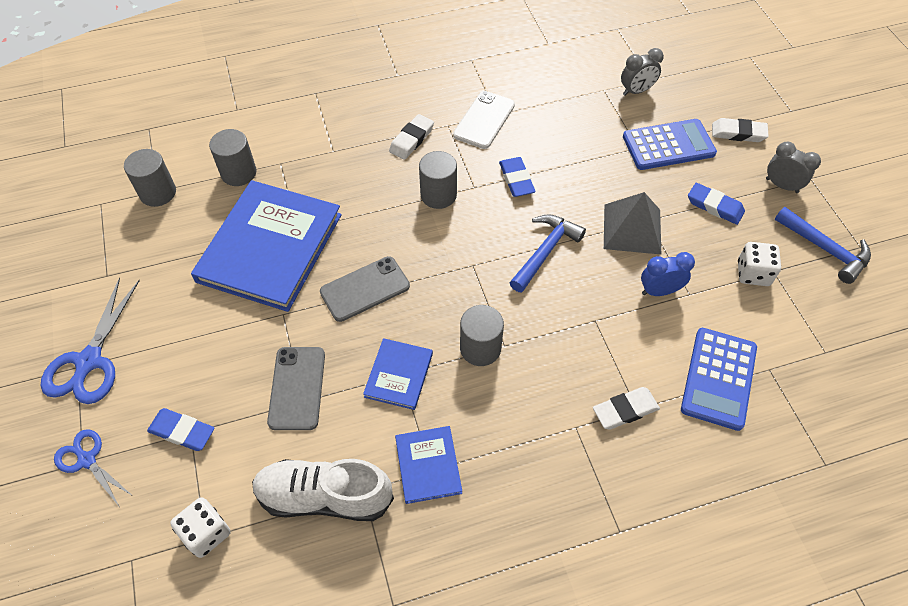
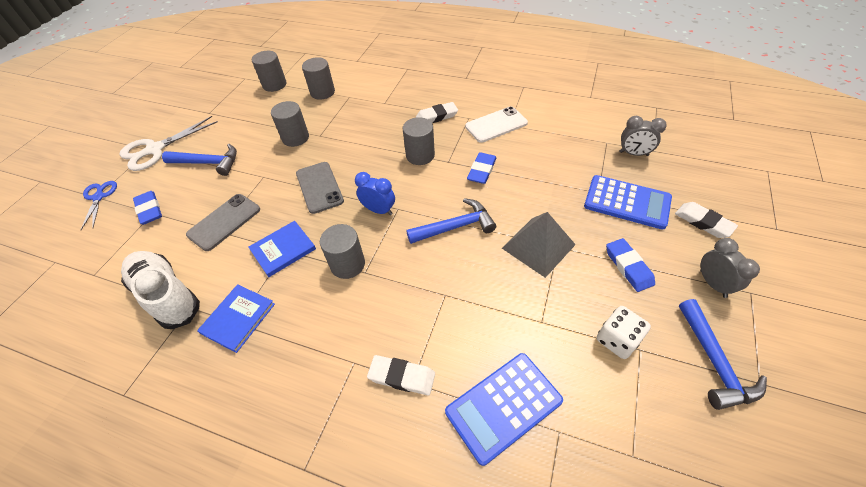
camera: 40 degrees right, 5 degrees down
(89, 361) = (155, 149): blue scissors -> white scissors
(190, 337) = (208, 163): none -> blue hammer
(206, 533) = (96, 273): white dice -> none
(270, 247) = (295, 138): blue book -> grey cylinder
(365, 289) = (319, 187): grey phone -> grey phone turned 60 degrees clockwise
(659, 291) = (517, 304): blue clock -> blue clock (379, 210)

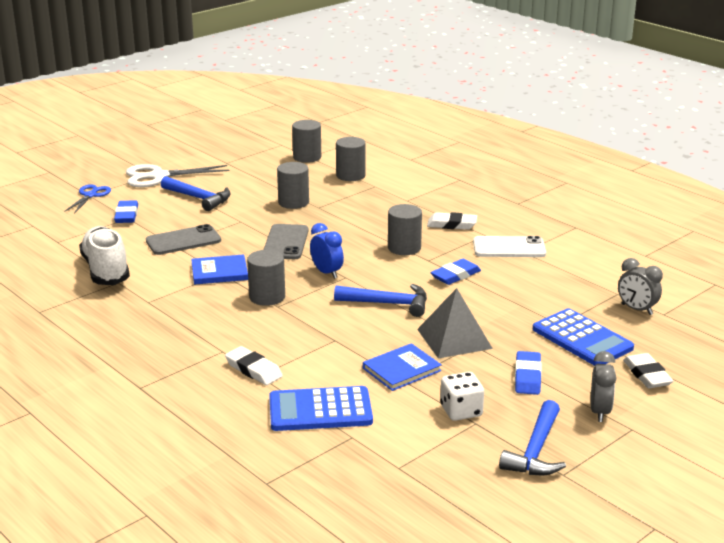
camera: 25 degrees right, 25 degrees down
(238, 318) = (151, 299): blue book -> blue book (401, 369)

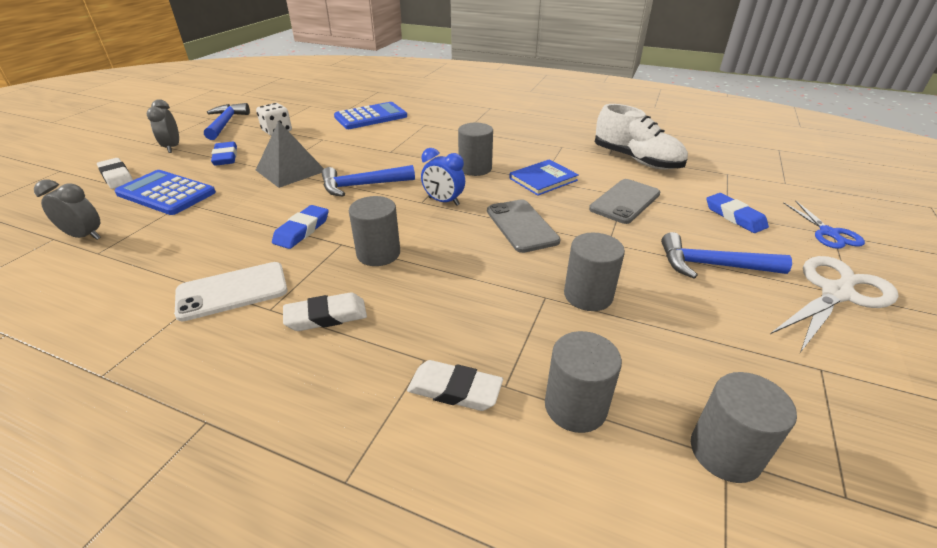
camera: 155 degrees right, 10 degrees up
(253, 370) = (432, 126): white eraser -> white eraser (454, 389)
(401, 369) = (327, 144): blue book -> none

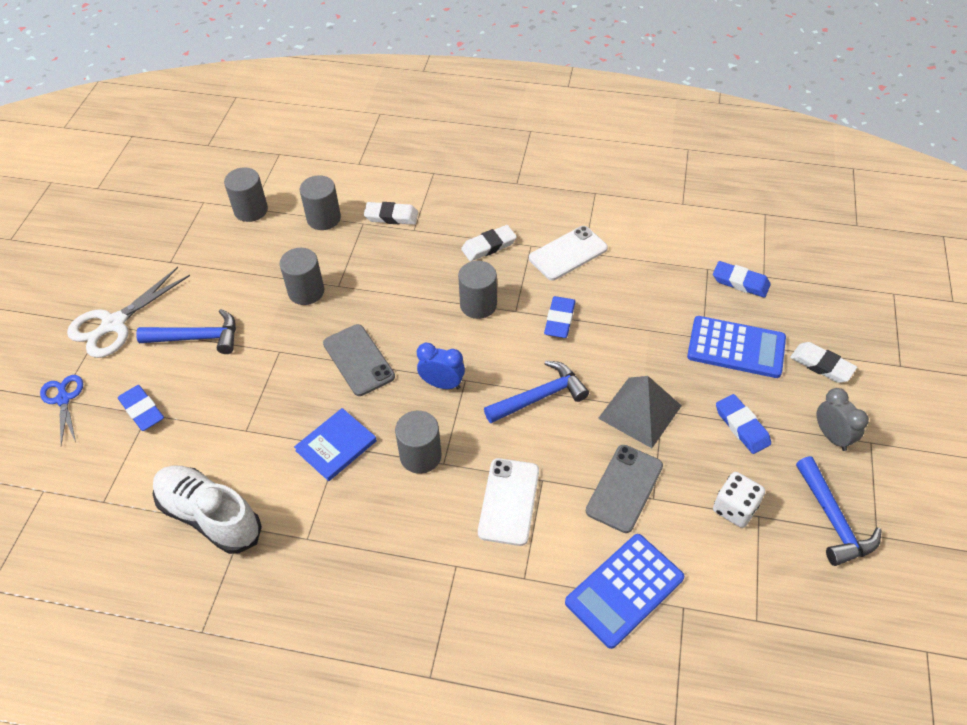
camera: 170 degrees right, 15 degrees up
(85, 236) = (740, 282): grey clock -> blue eraser
(419, 146) = (509, 501): none -> white phone
(625, 201) = (249, 417): grey phone -> grey phone (624, 488)

